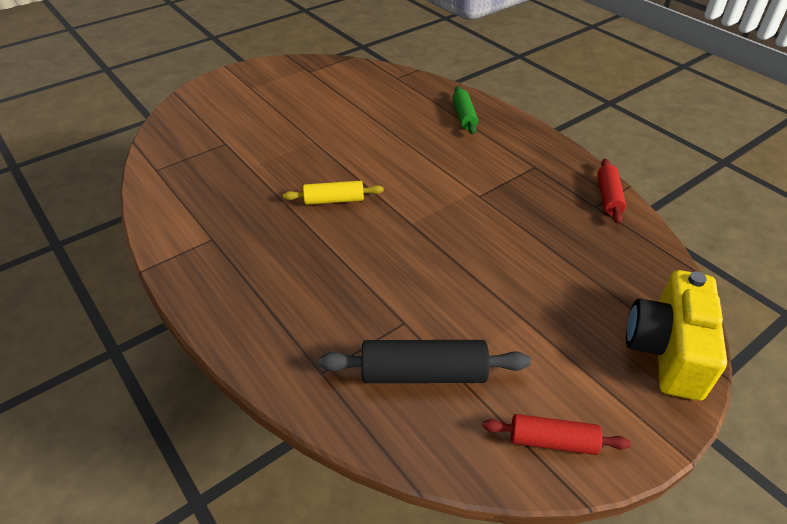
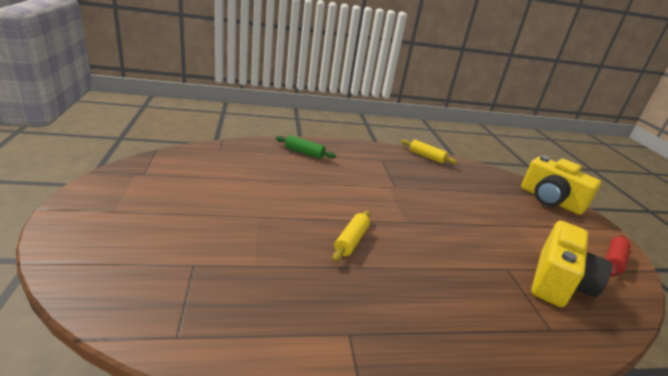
camera: 65 degrees left, 15 degrees down
(423, 373) = (558, 282): black rolling pin -> yellow camera
(608, 197) = (426, 157): red rolling pin -> yellow rolling pin

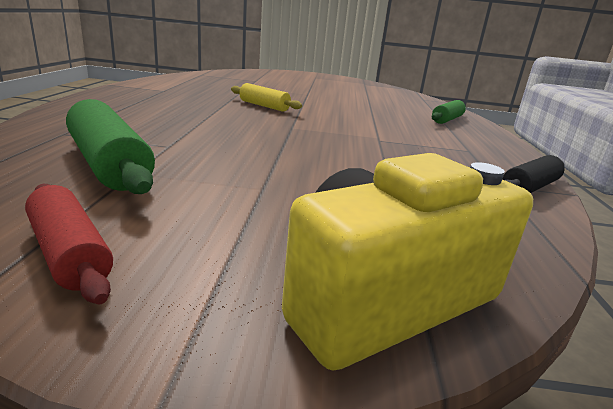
camera: 105 degrees right, 5 degrees down
(426, 157) = (529, 187): yellow rolling pin -> black rolling pin
(558, 282) = (109, 164): yellow camera -> green rolling pin

